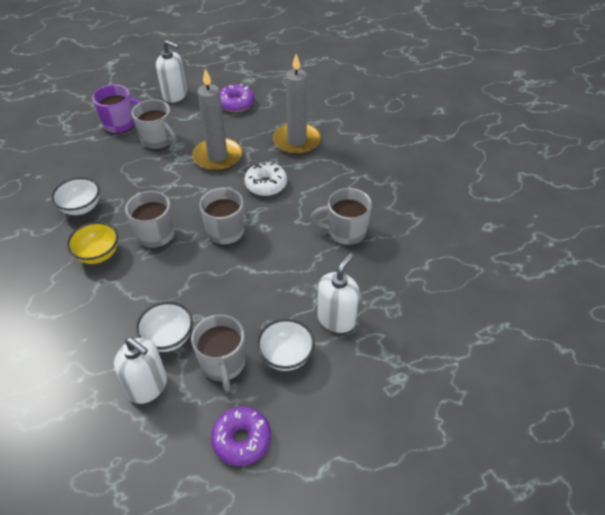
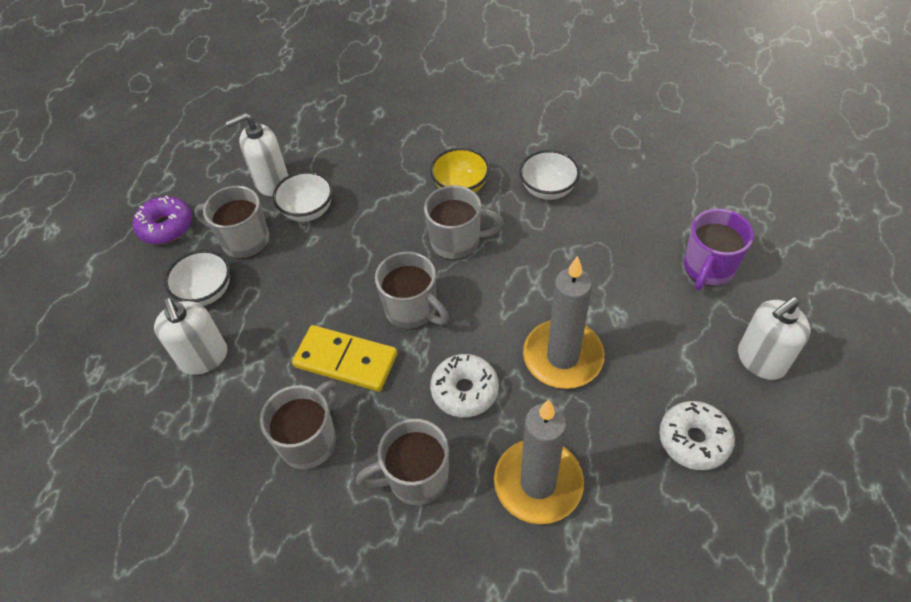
camera: 125 degrees right, 5 degrees up
(158, 140) = (643, 300): grey mug -> grey mug (416, 478)
(236, 103) = (694, 440): purple donut -> white donut
(284, 243) = (345, 361): none -> yellow domino

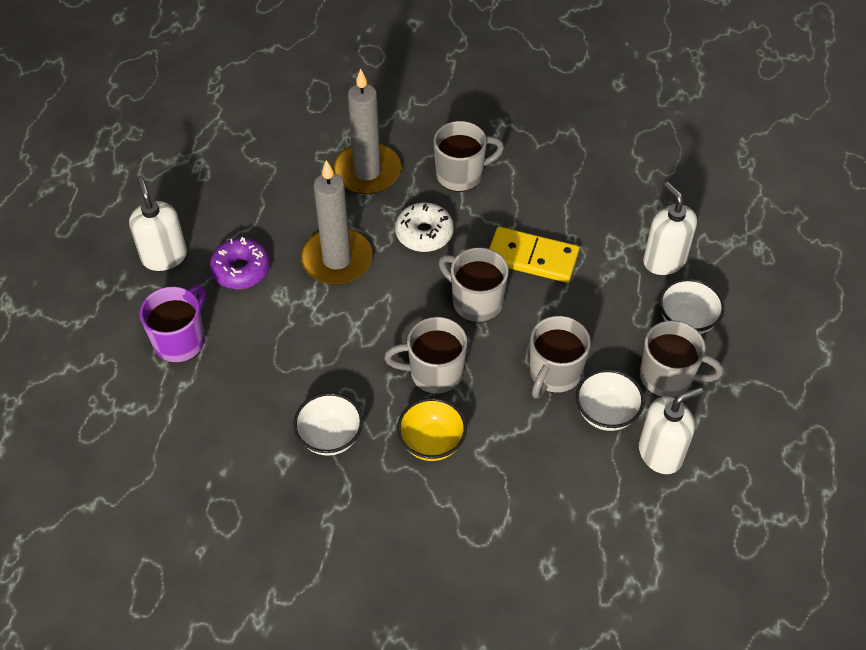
camera: 175 degrees right, 0 degrees up
(166, 226) = (764, 396): purple donut -> purple donut (241, 270)
(309, 441) = (550, 198): grey mug -> grey mug (554, 374)
(694, 440) = (241, 199): white donut -> none
(761, 360) = (164, 256): white soap dispenser -> white soap dispenser turned 75 degrees counterclockwise

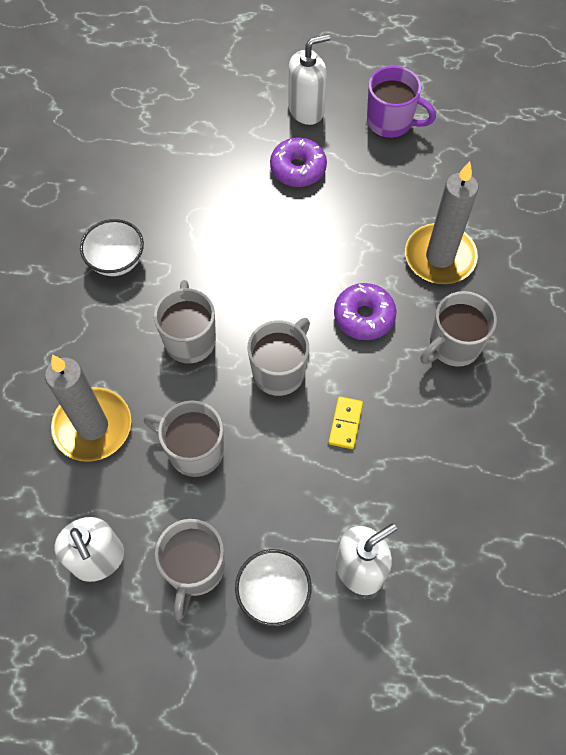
camera: 85 degrees right, 10 degrees up
(181, 340) = (215, 137): purple mug -> purple mug (391, 122)
(337, 260) = (319, 243): grey candle -> grey candle (92, 426)
(424, 233) = (364, 316): white donut -> purple donut
(432, 442) = (111, 343): yellow bowl -> none
(461, 175) = (453, 346): grey mug -> grey mug turned 75 degrees clockwise
(532, 257) = (345, 423): yellow domino -> yellow domino, size x0.54
(606, 413) = (147, 503): white bowl -> none

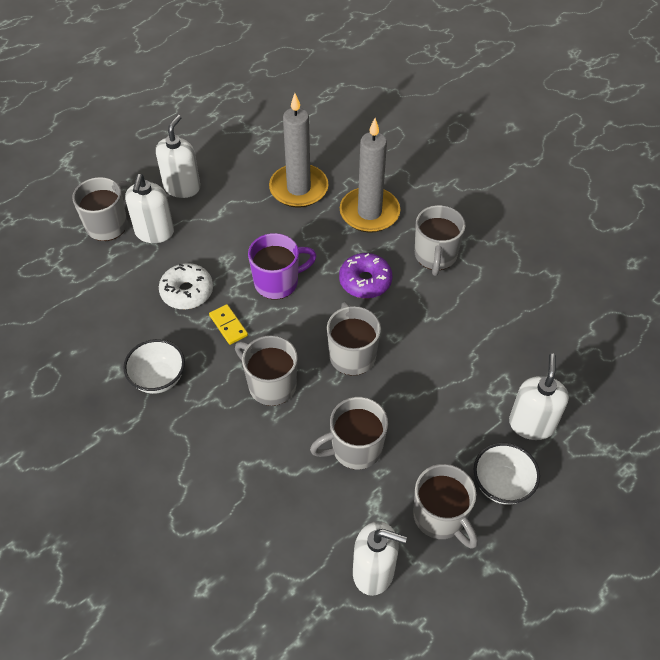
camera: 45 degrees left, 10 degrees down
(92, 426) = (269, 495): grey candle -> grey candle (298, 188)
(212, 206) = (187, 292): none -> white donut
(215, 100) = (108, 225): none -> grey mug
(242, 134) = (154, 232): none -> white soap dispenser
(298, 168) = (219, 226): purple donut -> none
(345, 423) = (427, 351): yellow domino -> yellow domino (228, 325)
(391, 122) = (247, 157): purple mug -> purple mug (278, 282)

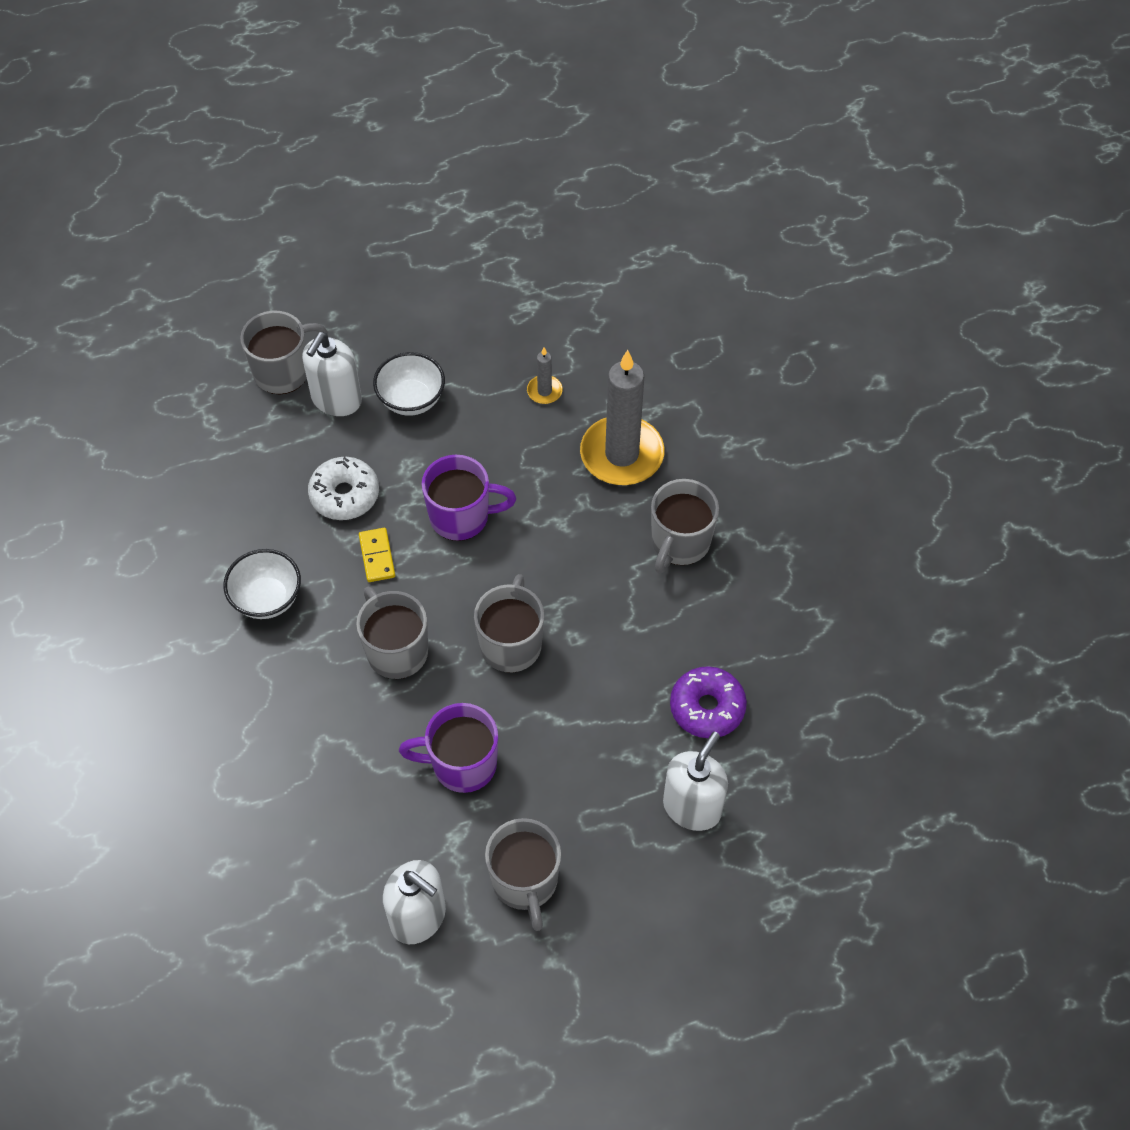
camera: 20 degrees right, 5 degrees up
(182, 187) = (395, 345): white soap dispenser -> none
(298, 188) = (544, 391): grey candle -> grey candle, size x0.43
(355, 448) = (462, 764): grey mug -> purple mug
(365, 281) = (572, 550): purple donut -> purple donut (707, 707)
(501, 484) = (617, 868): white bowl -> white bowl (411, 400)

